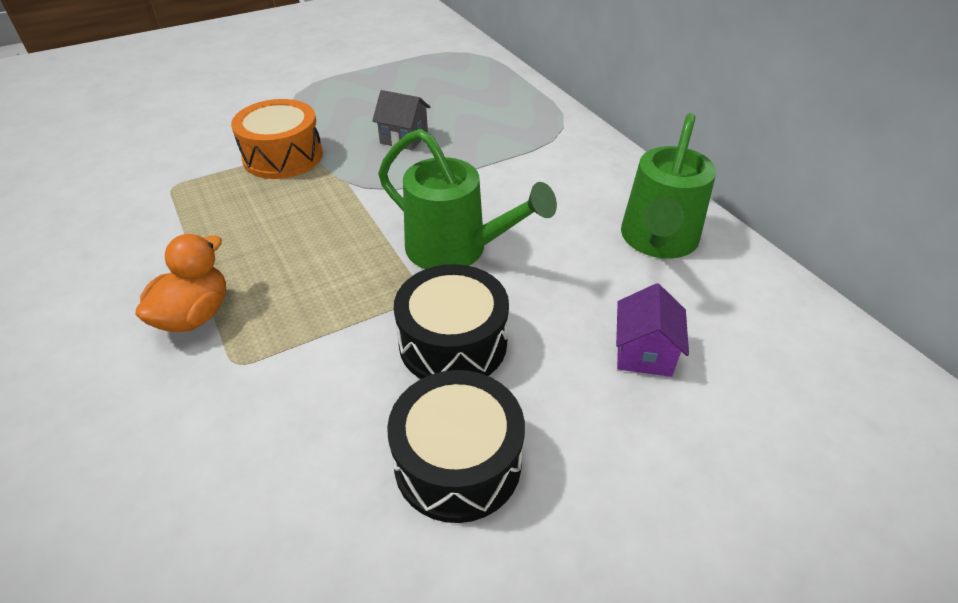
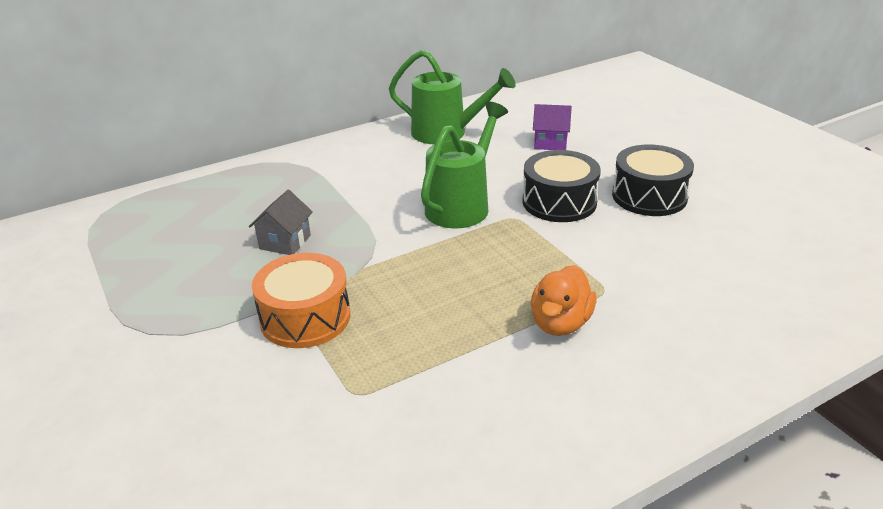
camera: 90 degrees left, 10 degrees down
(195, 315) = (560, 323): orange duck -> orange duck turned 90 degrees counterclockwise

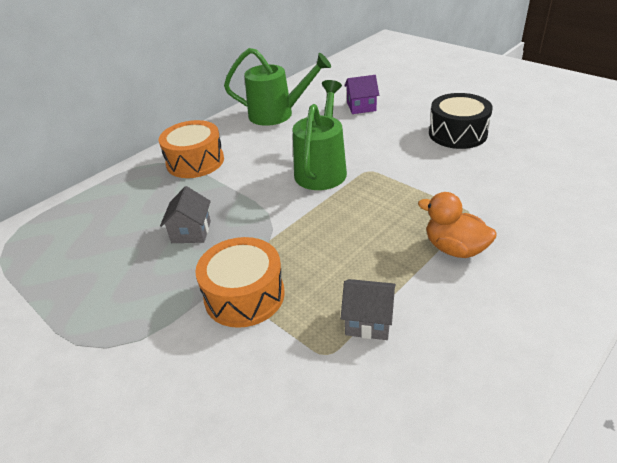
camera: 15 degrees left, 5 degrees up
(327, 169) = (195, 161): none -> orange drum
(418, 373) = (368, 321): none -> grey house
(559, 202) = (395, 151): black drum -> none
(560, 323) = (454, 248): orange duck -> orange duck turned 120 degrees clockwise

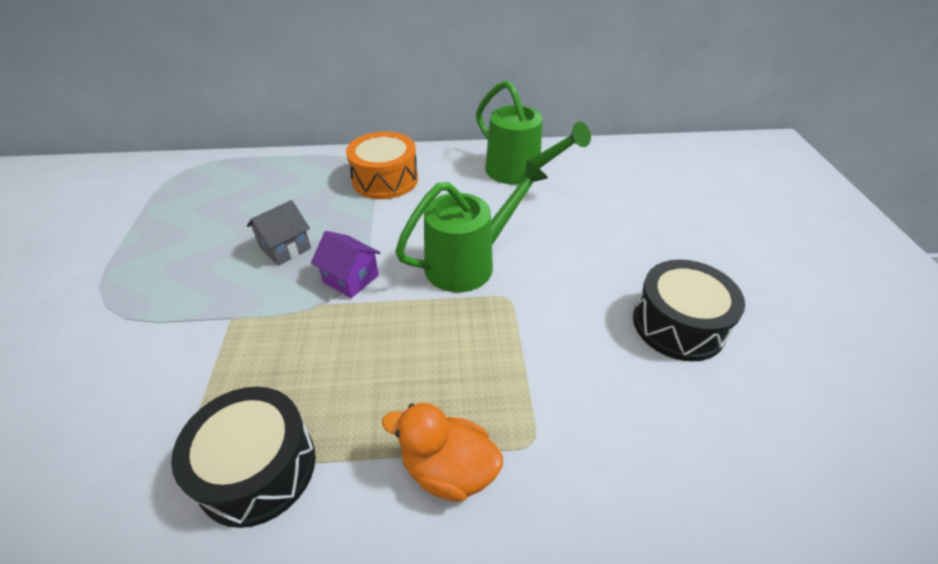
camera: 40 degrees right, 5 degrees up
(244, 295) = (227, 343): orange drum -> none
(361, 107) = (614, 215): purple house -> purple house (351, 278)
(368, 321) = (257, 468): grey house -> black drum
(454, 248) = (448, 469): orange duck -> orange duck turned 60 degrees counterclockwise

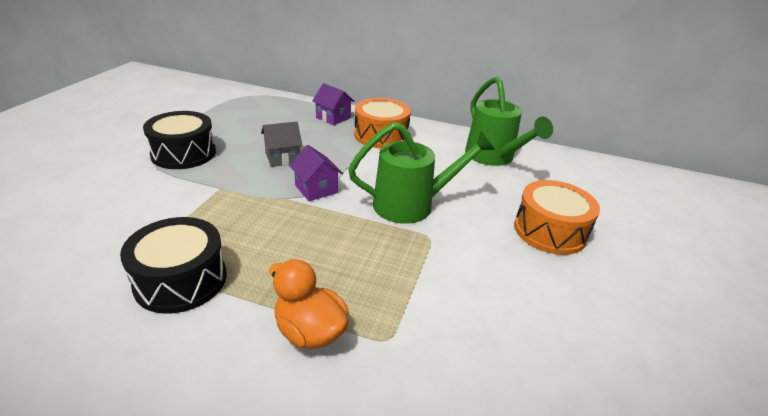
camera: 20 degrees right, 10 degrees down
(315, 171) = (333, 118): none -> purple house
(618, 247) = (550, 231): none -> orange drum
(678, 324) = (572, 303): black drum -> black drum (184, 153)

